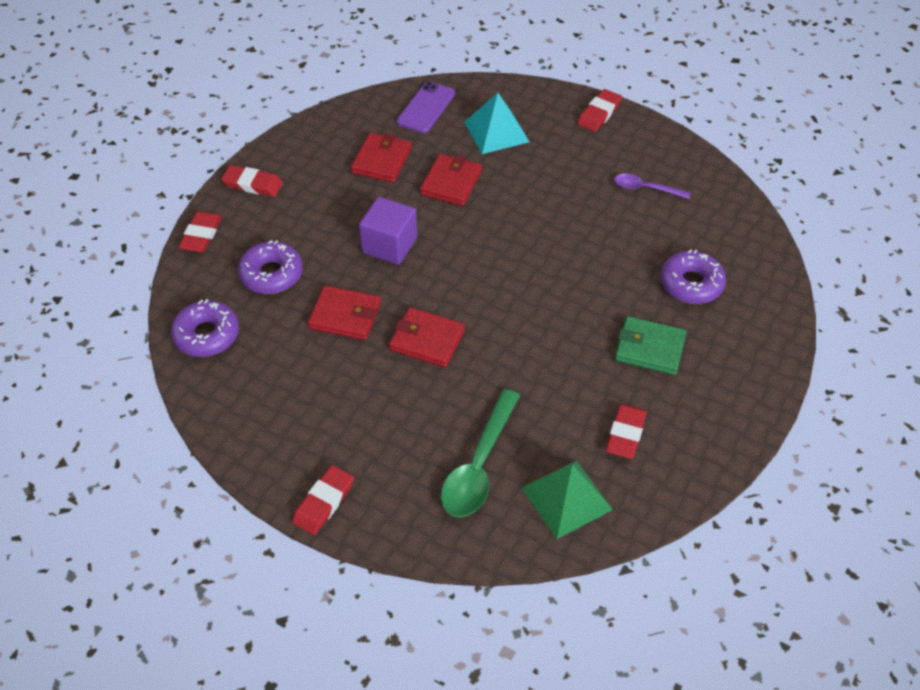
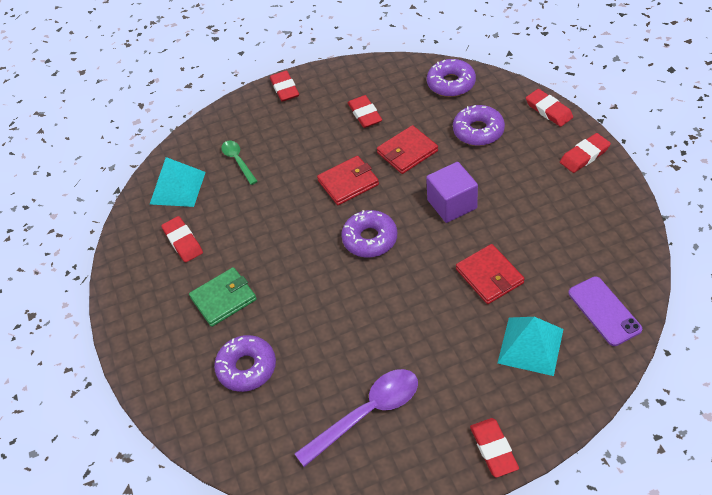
camera: 135 degrees right, 0 degrees up
(312, 387) = (364, 114): none -> red eraser
(381, 160) = (553, 244): red wallet -> none
(479, 465) = (238, 161): green spoon -> green spoon, size x0.57
(483, 281) = (370, 239): none -> purple donut
(566, 498) = (177, 188): green pyramid -> turquoise pyramid
(645, 188) = (367, 413): purple spoon -> purple spoon, size x1.74

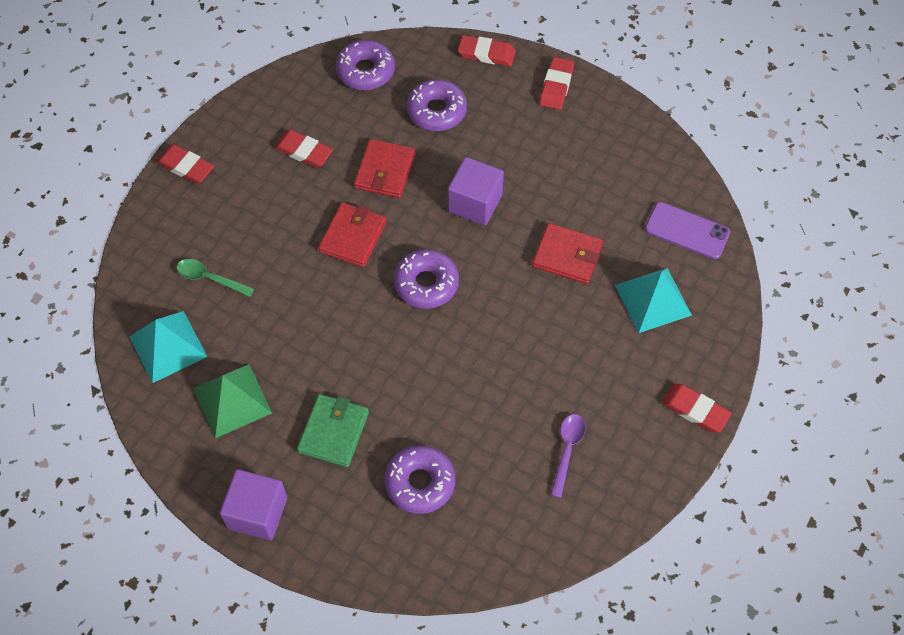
camera: 45 degrees left, 10 degrees up
(133, 320) = (257, 513): none -> purple cube
(183, 241) = (232, 400): red eraser -> green pyramid
(367, 413) = (567, 450): purple spoon -> purple spoon, size x0.57

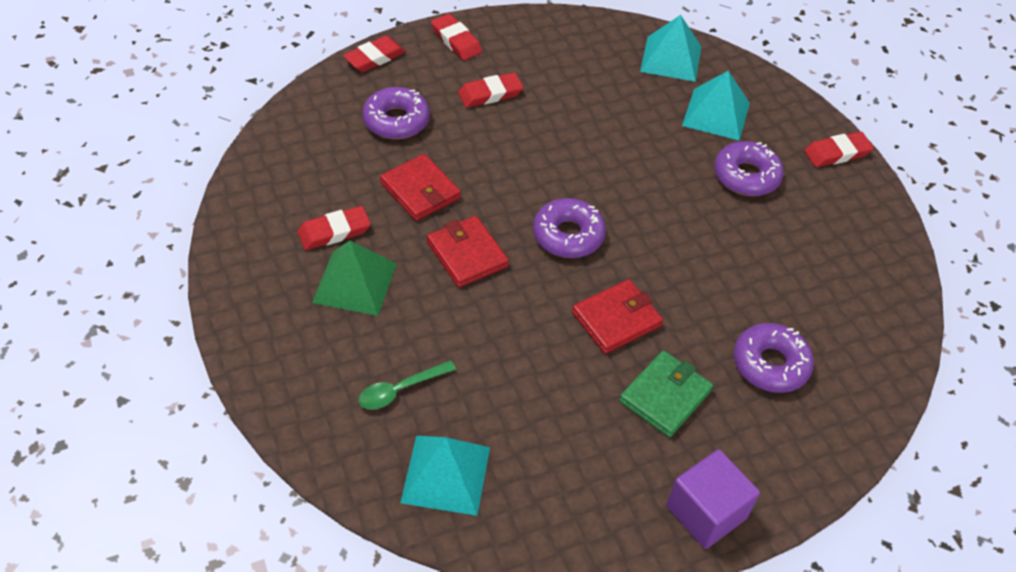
camera: 55 degrees left, 10 degrees down
(186, 167) = (246, 330): red eraser -> red eraser (490, 94)
(232, 400) = (560, 457): green pyramid -> green pyramid (354, 283)
(333, 432) = (665, 396): green wallet -> green wallet turned 75 degrees clockwise
(366, 71) = (298, 138): purple donut -> purple donut (746, 176)
(475, 203) = (517, 155): purple cube -> none
(567, 255) = (627, 134): red wallet -> red wallet (616, 319)
(567, 450) = (814, 248): purple spoon -> none
(687, 231) = (671, 58): purple phone -> turquoise pyramid

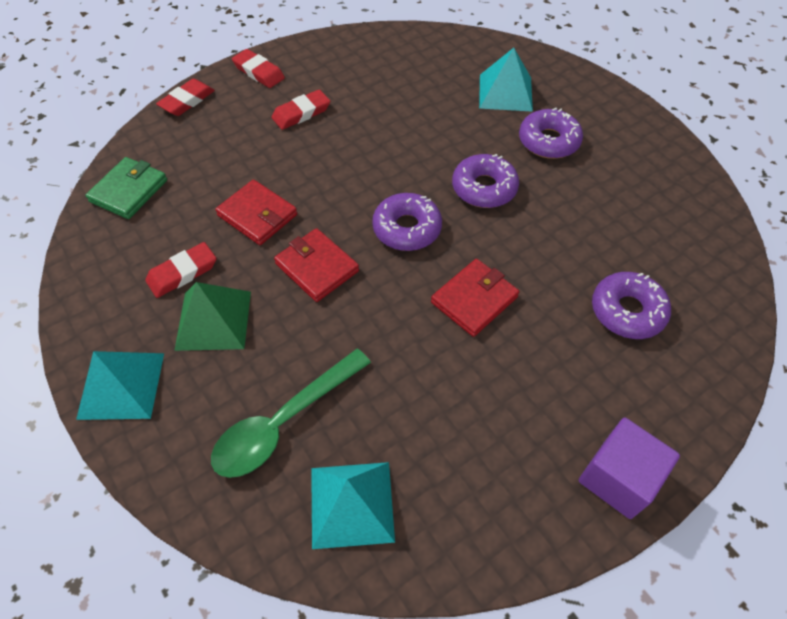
camera: 10 degrees left, 5 degrees up
(396, 121) = (220, 154): purple donut -> purple donut (484, 188)
(400, 390) = (284, 422): green spoon -> green spoon, size x1.74
(665, 396) = (542, 366): green wallet -> green wallet (129, 191)
(671, 58) = (452, 53): turquoise pyramid -> turquoise pyramid (121, 385)
(837, 153) = (618, 106): red eraser -> none

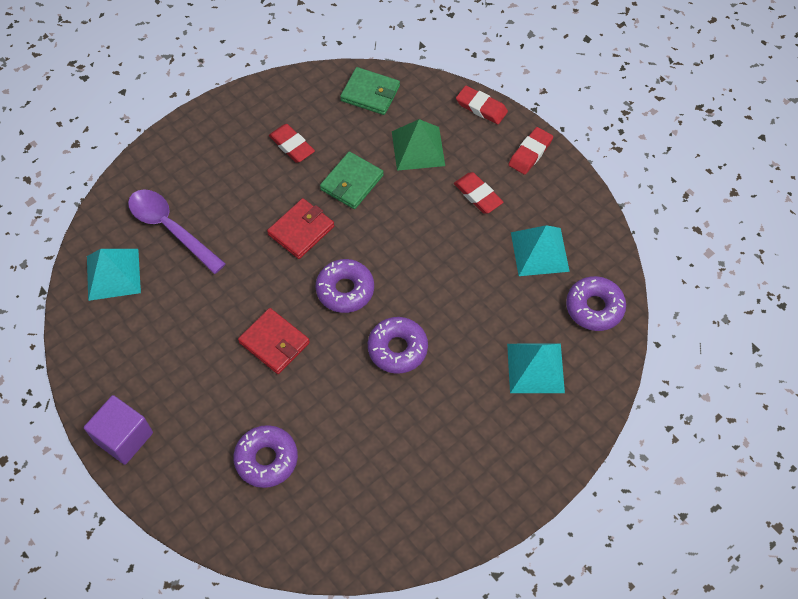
camera: 85 degrees right, 5 degrees up
(121, 385) = (198, 133): turquoise pyramid -> turquoise pyramid (539, 251)
(213, 320) = (250, 173): green pyramid -> green pyramid (418, 148)
(257, 215) = (352, 182): red wallet -> green wallet
(284, 422) = (170, 228): green spoon -> purple spoon
(548, 141) = (467, 406): purple donut -> purple donut (594, 307)

